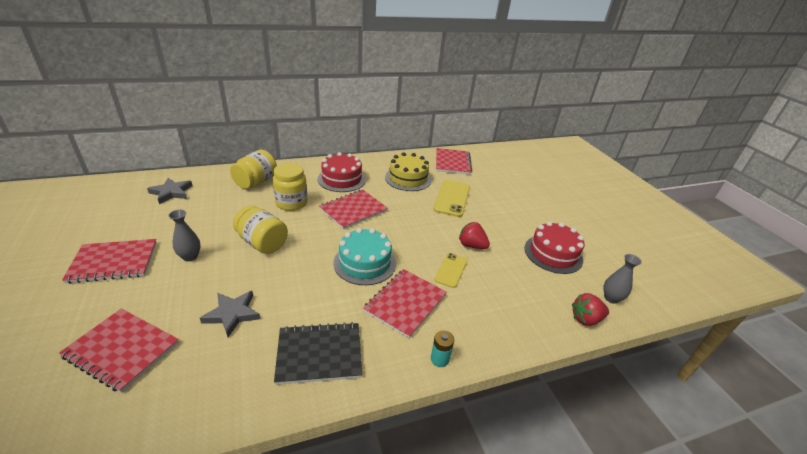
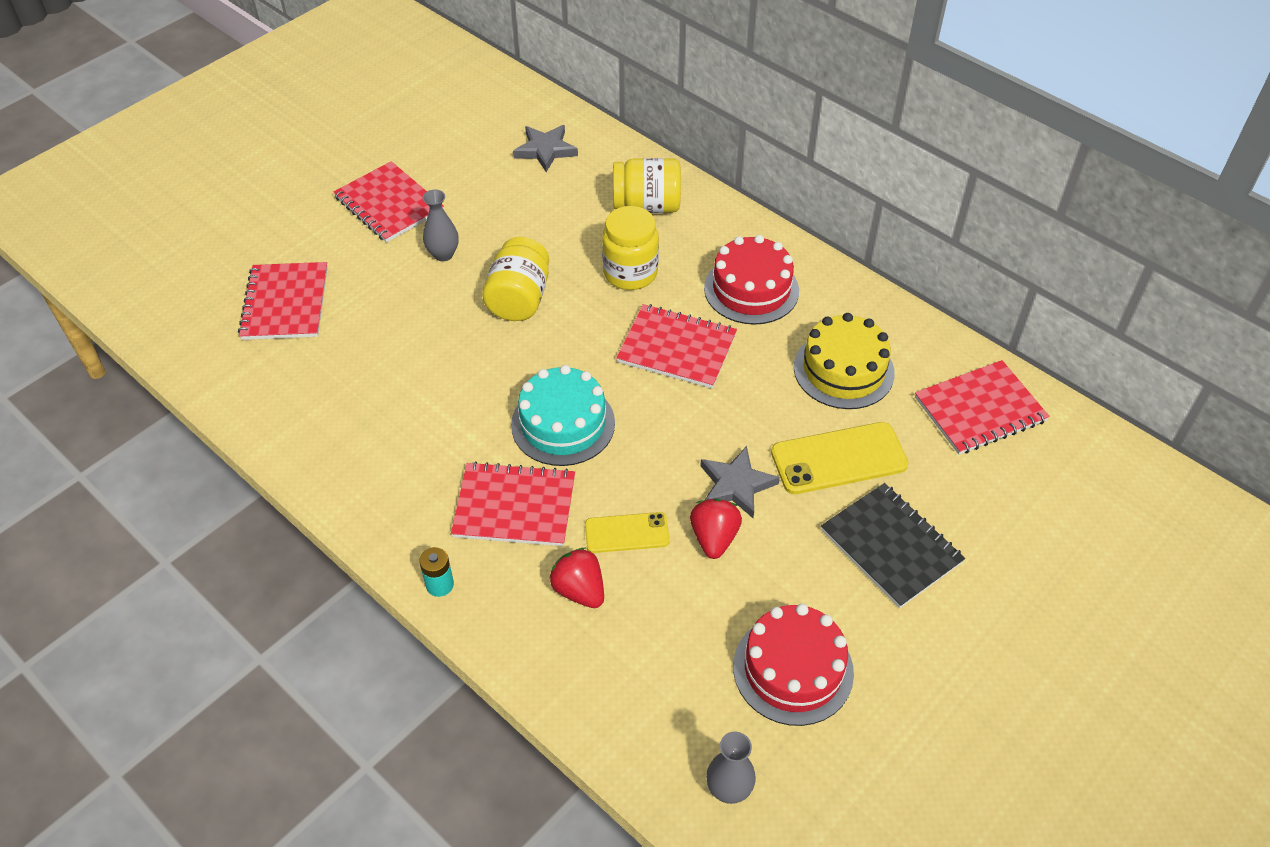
camera: 65 degrees right, 15 degrees up
(232, 314) = (382, 351): grey star -> grey star (736, 485)
(319, 354) = (375, 461): black notebook -> black notebook (891, 546)
(586, 319) = (642, 755): red strawberry -> red strawberry (579, 590)

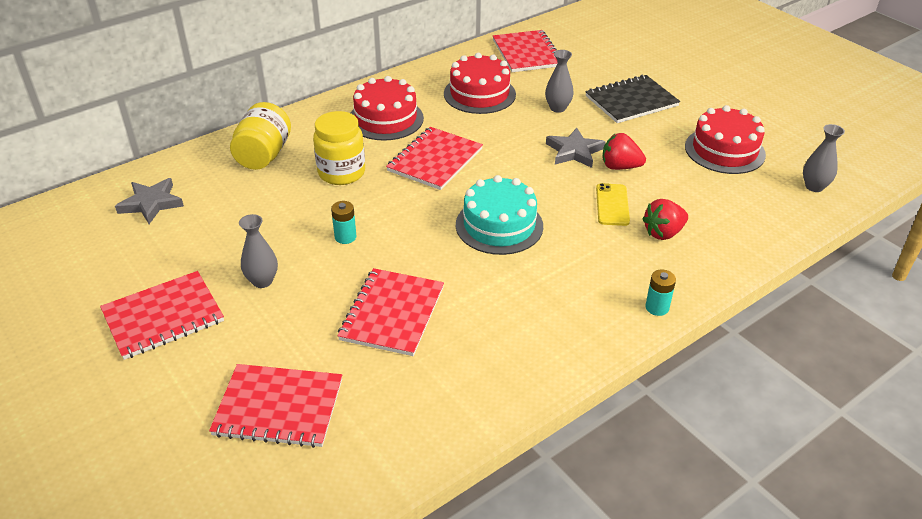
camera: 80 degrees left, 10 degrees down
(514, 506) = (581, 259): red notebook -> red notebook (392, 313)
(519, 299) = (345, 237): yellow jar -> turquoise battery
(838, 458) = (557, 108): yellow phone -> grey vase
(843, 370) = (479, 94): yellow cake -> red cake

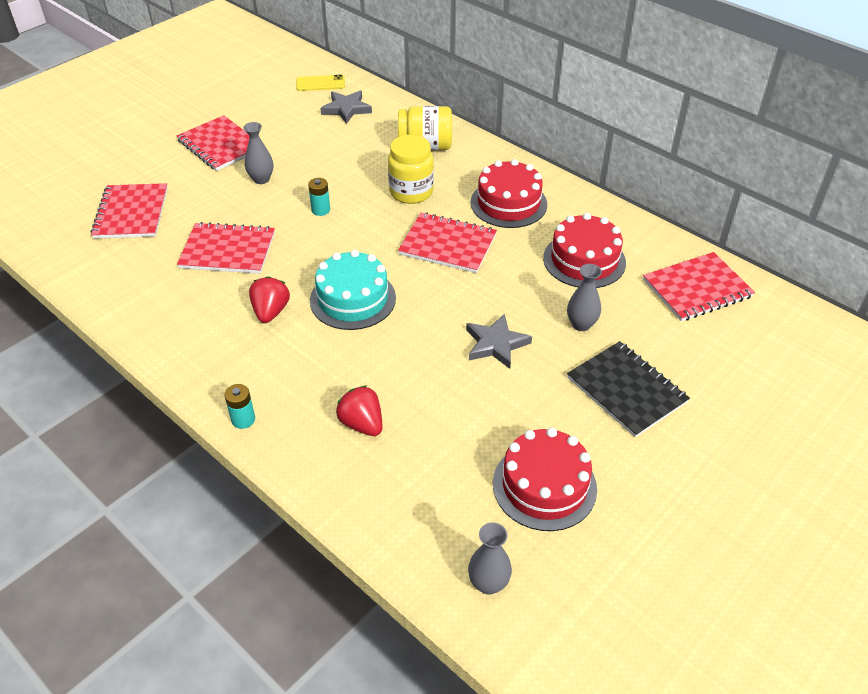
camera: 80 degrees right, 5 degrees up
(612, 205) = (403, 380): yellow phone -> yellow phone (320, 83)
(620, 167) = (477, 384): red strawberry -> red strawberry (270, 312)

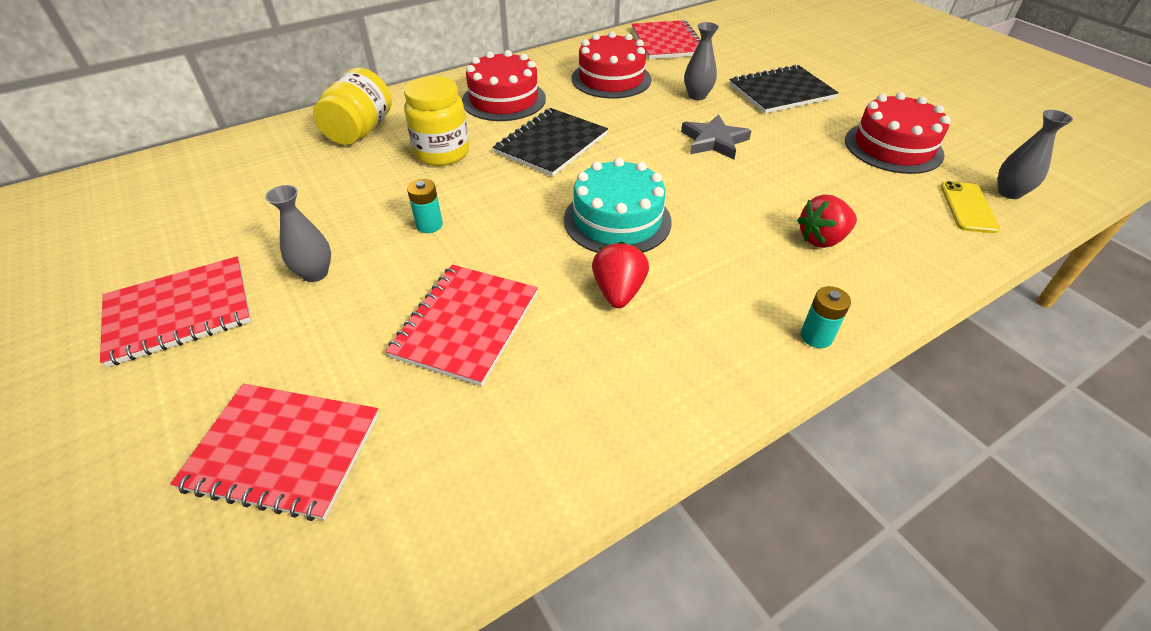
camera: 75 degrees left, 0 degrees up
(270, 312) = (618, 292): red strawberry -> red strawberry turned 75 degrees clockwise
(320, 83) = (125, 191): yellow phone -> yellow phone (968, 207)
(346, 109) = (218, 176): grey star -> none
(448, 245) = (551, 144): red notebook -> black notebook

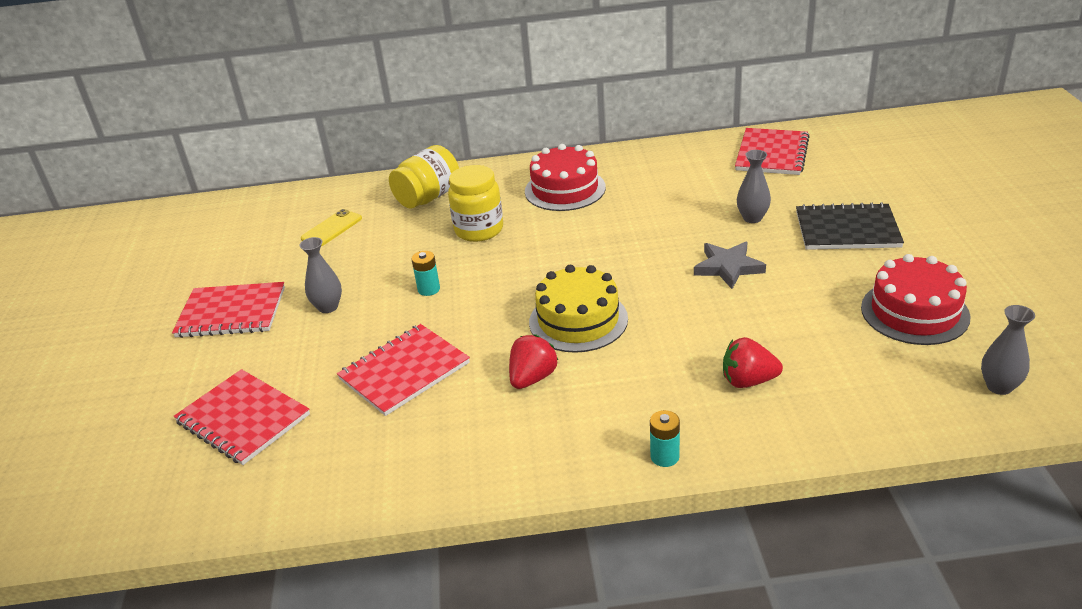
camera: 30 degrees right, 10 degrees down
(551, 144) = (575, 240): black notebook -> none
(611, 79) = (680, 185): red cake -> none
(617, 220) = (578, 320): turquoise cake -> yellow cake
(968, 207) = (933, 389): yellow phone -> yellow phone (332, 228)

